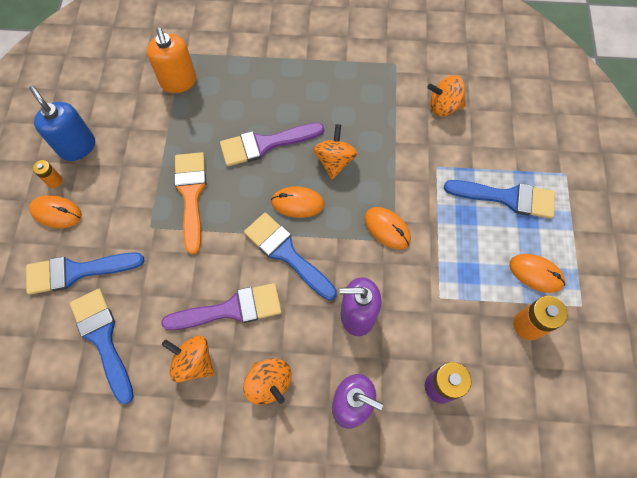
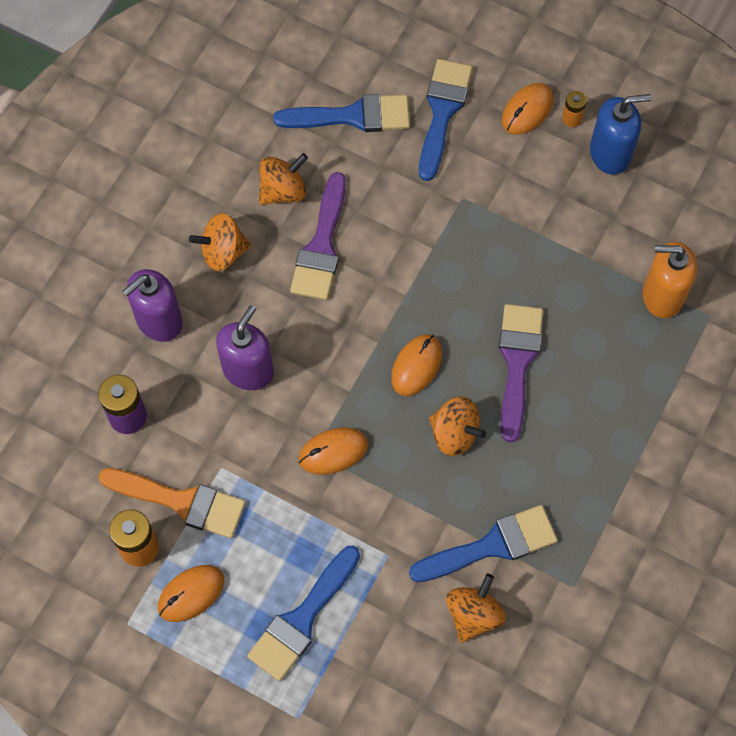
camera: 115 degrees right, 0 degrees up
(191, 195) = (484, 254): orange brush -> orange brush (181, 501)
(286, 253) = (358, 327): blue brush -> blue brush (492, 545)

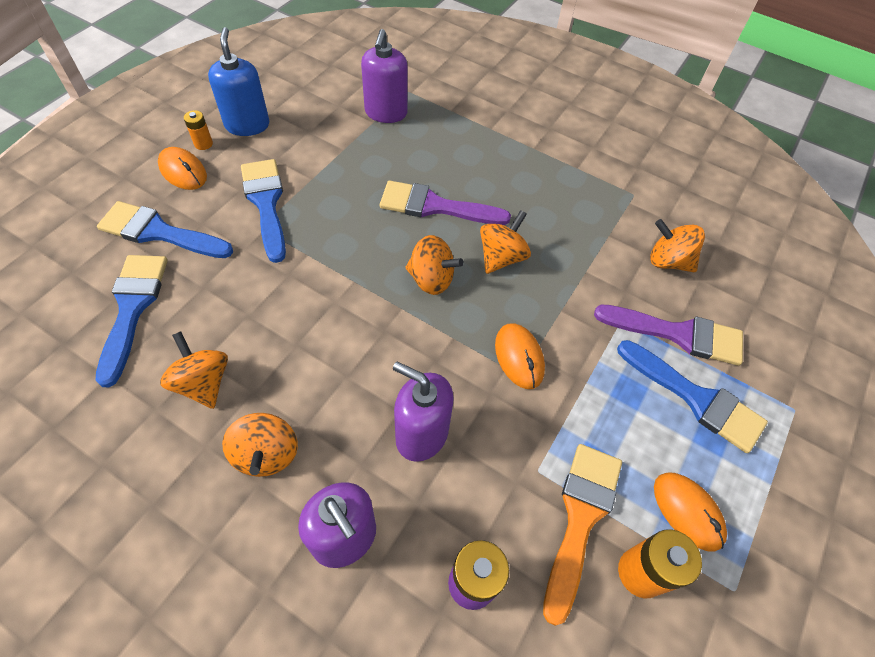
camera: 90 degrees left, 10 degrees down
(321, 246) = (283, 350): purple brush -> purple brush (678, 334)
(416, 366) = (431, 279): orange mouse -> orange spinning top
(492, 545) = (605, 242): blue brush -> blue brush (266, 203)
(662, 295) = (386, 113): orange soap dispenser -> purple soap dispenser

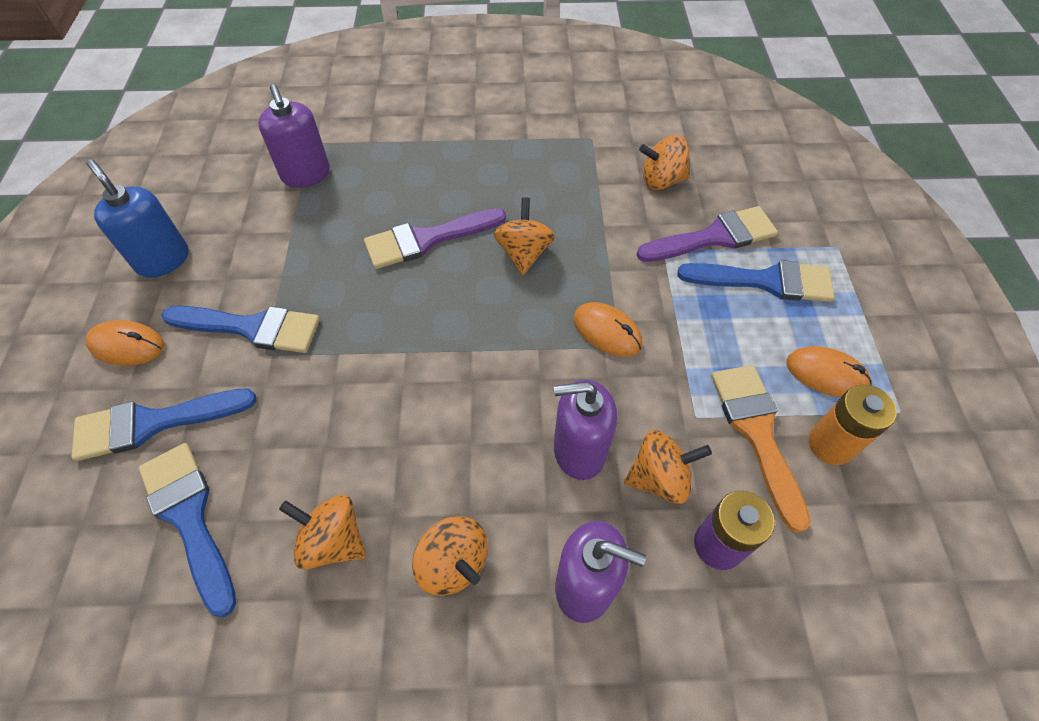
camera: 30 degrees left, 0 degrees up
(203, 144) = (127, 304): orange battery -> none
(266, 203) = (252, 328): blue brush -> blue brush turned 150 degrees clockwise
(431, 279) = (477, 308): orange spinning top -> orange spinning top (659, 478)

